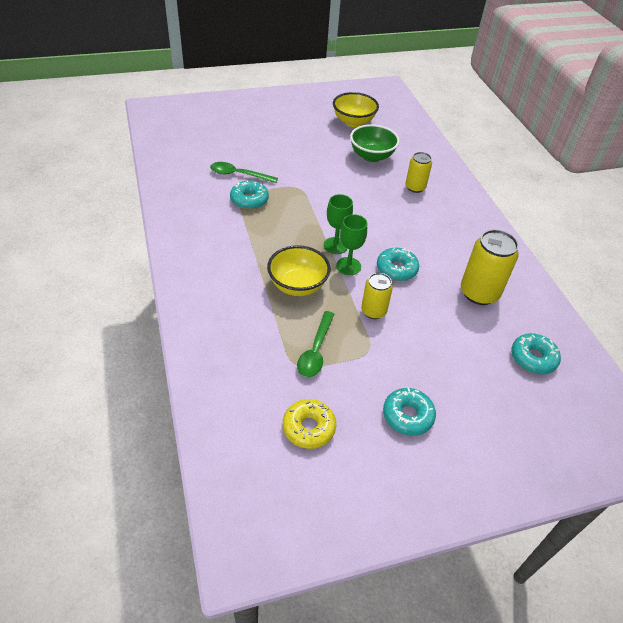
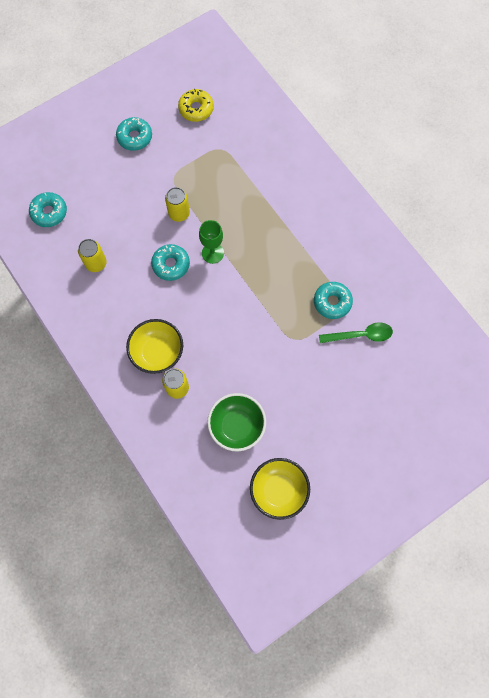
camera: 165 degrees right, 25 degrees up
(297, 285) = (247, 217): yellow bowl -> yellow bowl (157, 352)
(315, 351) = (211, 164): green spoon -> none
(335, 245) = (231, 273): green goblet -> none
(479, 293) = (96, 263): yellow can -> yellow can, size x0.61

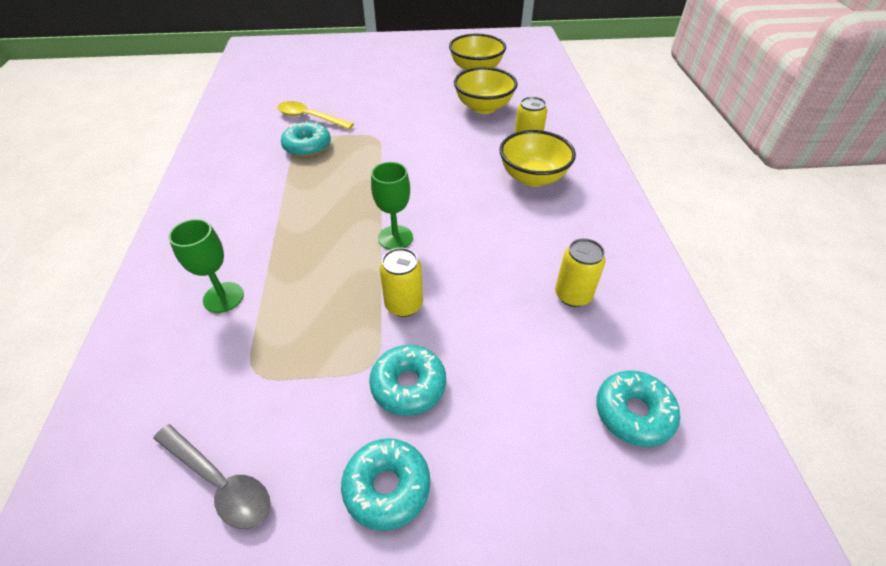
camera: 150 degrees left, 25 degrees down
(171, 265) = (461, 248): turquoise donut -> turquoise donut (408, 385)
(196, 109) = (220, 483): yellow donut -> grey spoon
(237, 426) = (483, 107): green bowl -> yellow bowl
(270, 172) = (223, 297): none -> green goblet
(360, 335) = (309, 117): green spoon -> yellow spoon

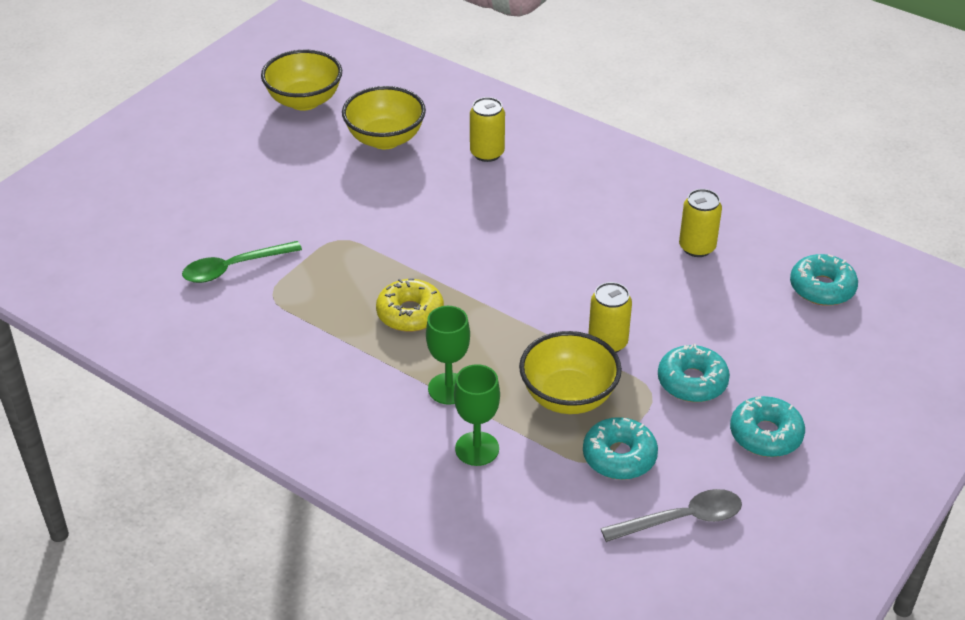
camera: 50 degrees left, 5 degrees down
(307, 146) = (292, 295): turquoise donut -> turquoise donut (619, 456)
(309, 117) = (233, 268): yellow spoon -> green spoon
(336, 195) = (410, 313): none -> yellow donut
(395, 238) = (519, 306): green goblet -> green goblet (449, 388)
(533, 177) = (536, 179): yellow bowl -> yellow bowl (568, 396)

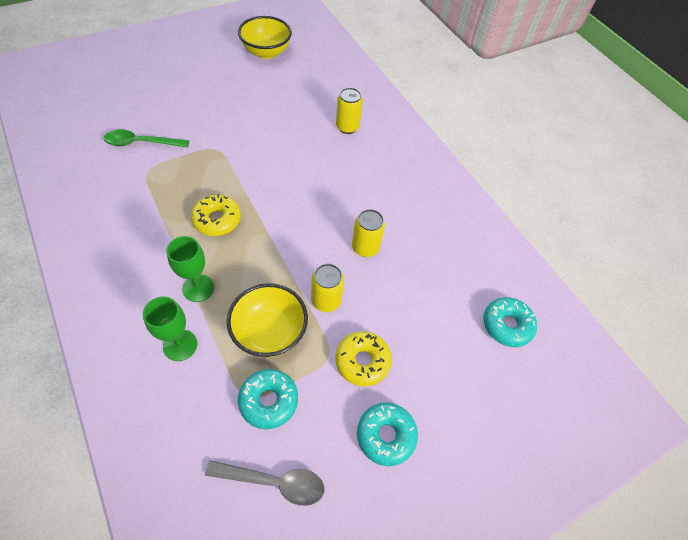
camera: 20 degrees right, 15 degrees up
(385, 139) = (293, 94): yellow bowl -> none
(692, 382) = (362, 361): turquoise donut -> yellow donut
(697, 247) = (437, 252): yellow can -> yellow can (365, 247)

